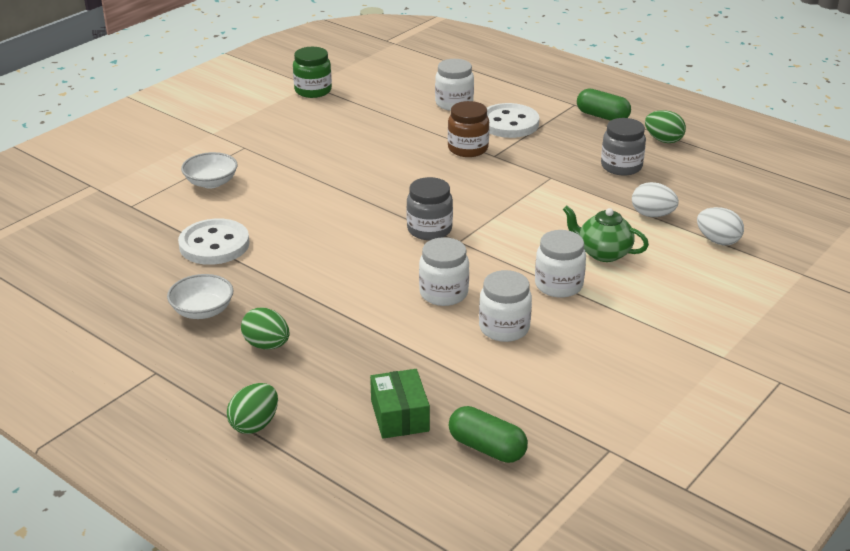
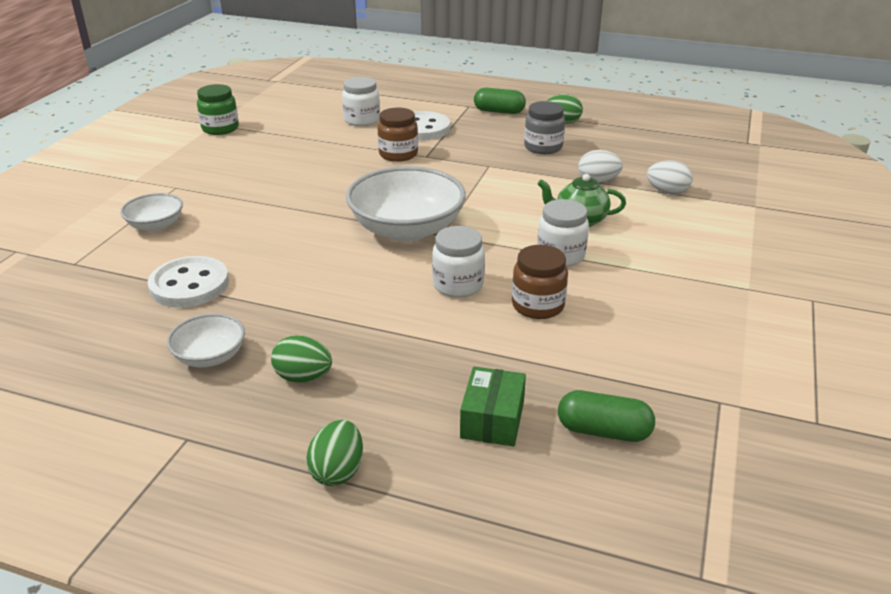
camera: 20 degrees left, 0 degrees up
(399, 416) = (492, 419): green box -> green box turned 45 degrees clockwise
(429, 229) = (406, 229): grey jar -> white bowl
(504, 328) = (538, 305): white jar -> brown jar

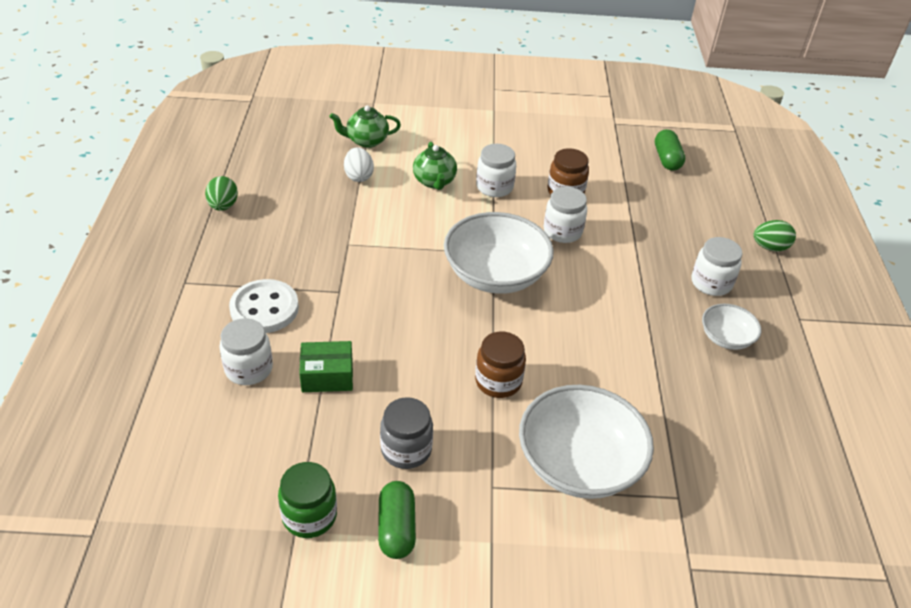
camera: 110 degrees left, 10 degrees up
(155, 225) = (579, 463): white bowl -> white bowl, size x1.95
(189, 285) = (656, 388): white button -> none
(303, 377) = (711, 283): green egg -> white jar
(398, 154) = (341, 313): brown jar -> brown jar (498, 381)
(492, 419) = (687, 197): green box -> green box (327, 376)
(499, 111) = (200, 255): green capsule -> green capsule (396, 528)
(543, 147) = (293, 213): grey jar -> grey jar (406, 449)
(667, 192) = (366, 141): white egg -> green teapot

